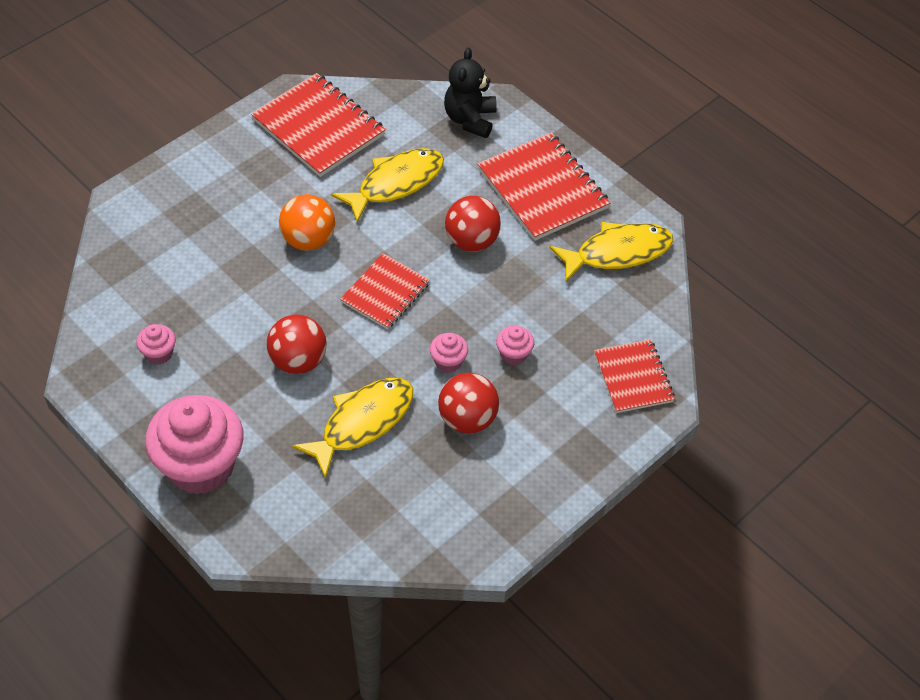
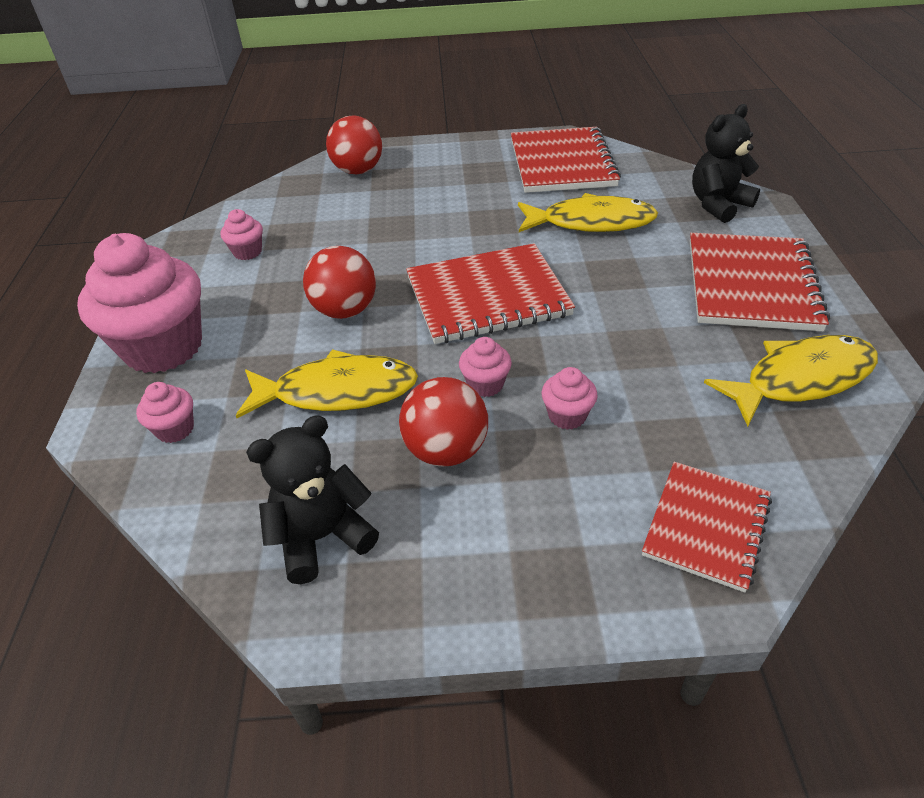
camera: 45 degrees right, 10 degrees down
(288, 511) = (175, 429): none -> pink cupcake
(308, 240) = (463, 229): orange ball -> none
(385, 293) = (487, 297): red notebook -> red notebook, size x1.60
(452, 510) = (322, 537): none -> black teddy bear
(471, 241) = (623, 294): red ball -> red ball (358, 171)
(617, 253) = (800, 379): yellow fish -> yellow fish turned 45 degrees counterclockwise

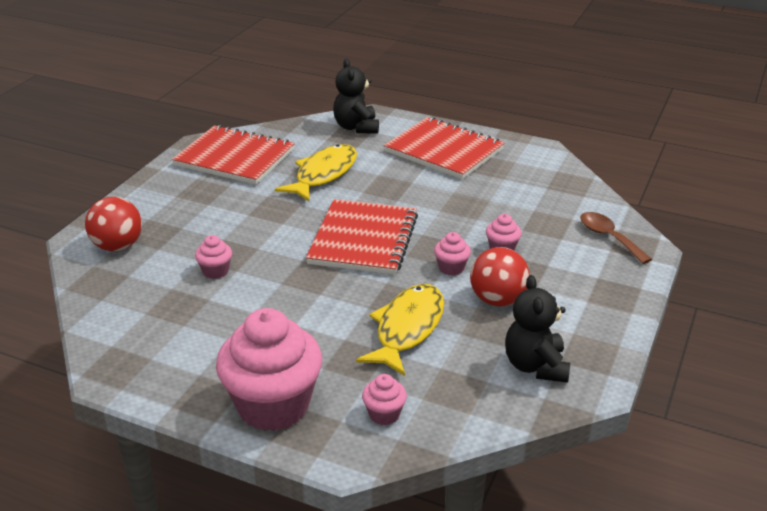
camera: 65 degrees left, 10 degrees down
(247, 252) = (178, 334): pink cupcake -> pink cupcake (215, 271)
(345, 310) = (317, 303): red ball -> none
(706, 526) = (609, 237): red notebook -> brown spoon
(800, 379) = (531, 171): yellow fish -> none

